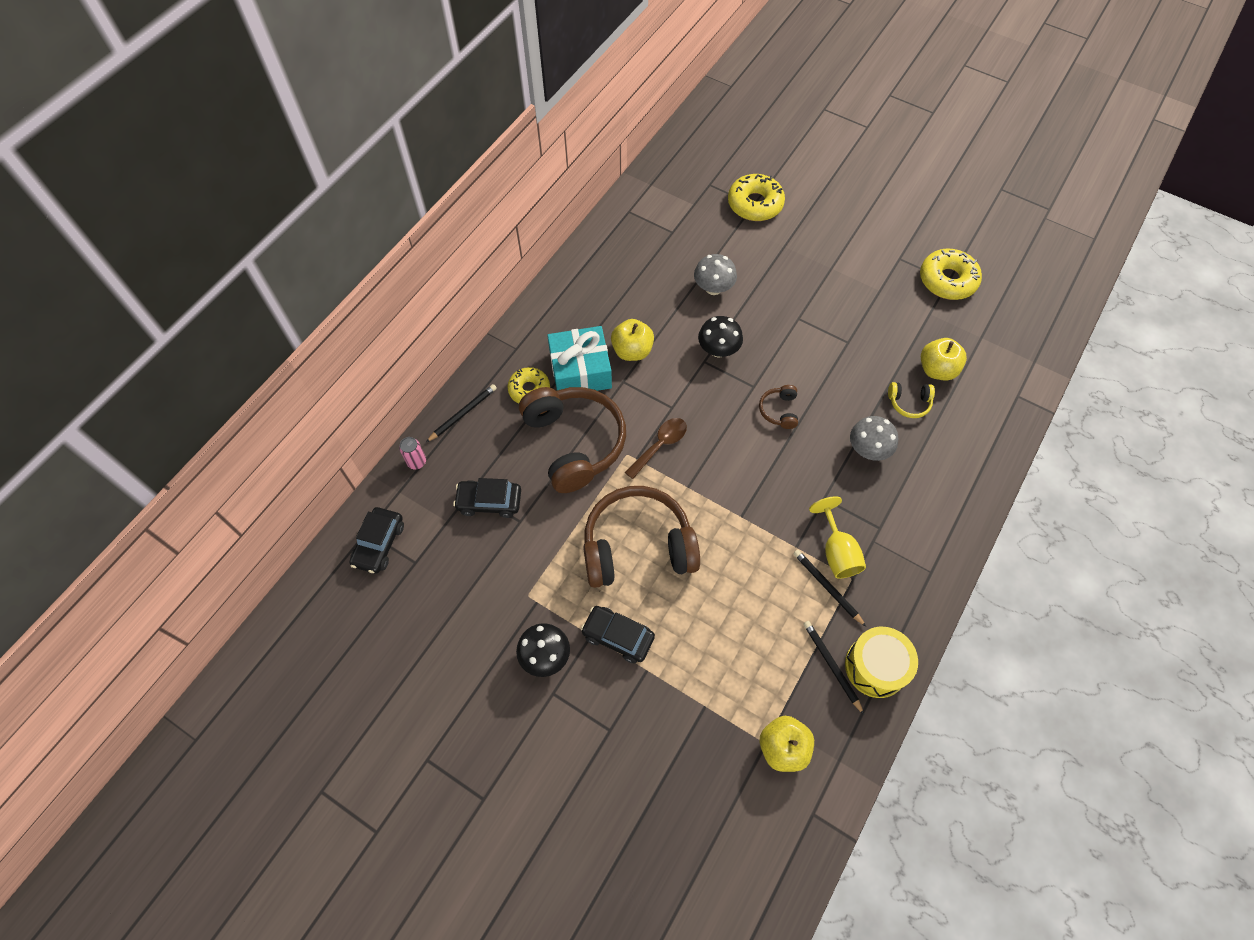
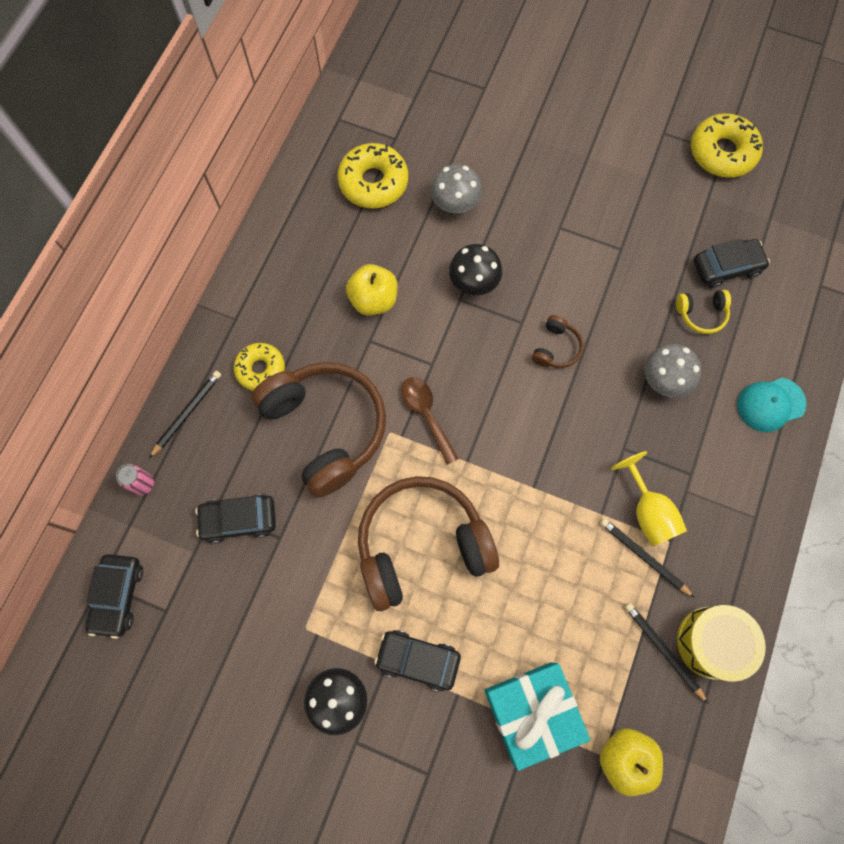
camera: 10 degrees left, 10 degrees up
(580, 370) = (316, 334): turquoise gift -> turquoise gift (532, 711)
(660, 445) = (426, 414): brown spoon -> brown spoon turned 60 degrees counterclockwise
(755, 204) = (486, 87): yellow donut -> yellow donut (373, 182)
(779, 410) = (556, 348): brown headphones -> brown headphones turned 150 degrees counterclockwise
(937, 369) = (726, 267): yellow apple -> black car
(958, 483) = (770, 404): none -> turquoise cap

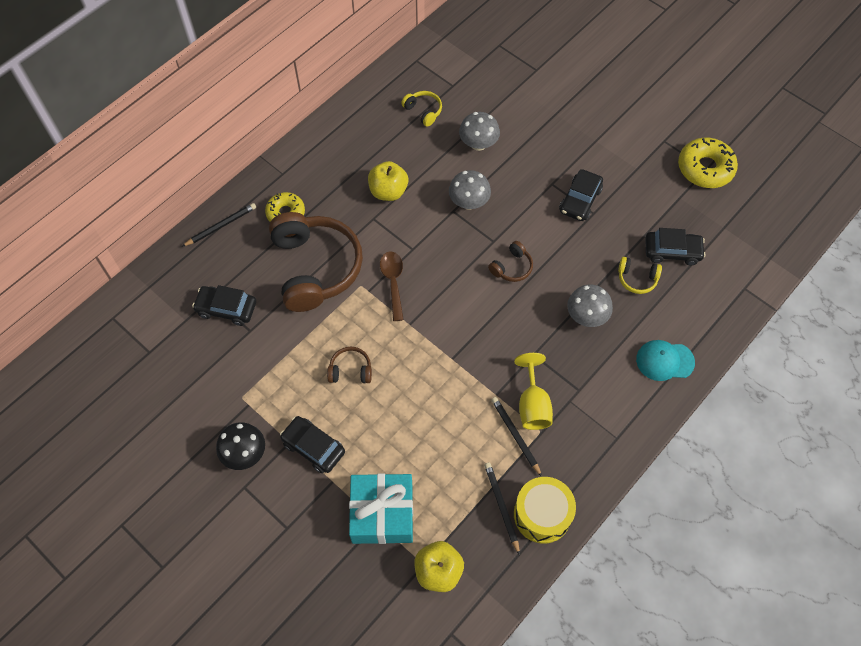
camera: 20 degrees right, 10 degrees down
(118, 596) = (121, 331): black car -> black car (580, 200)
(143, 484) = (170, 263): pink can -> none
(373, 182) = (423, 111): yellow donut -> yellow headphones
(421, 545) = (350, 370): brown headphones -> brown headphones, size x0.42
(474, 282) = (469, 202): black mushroom -> grey mushroom

